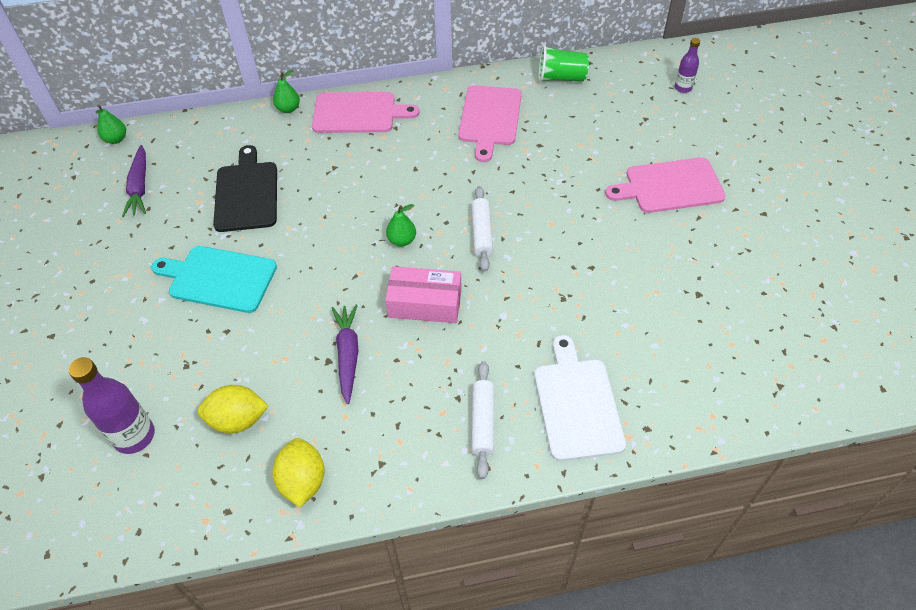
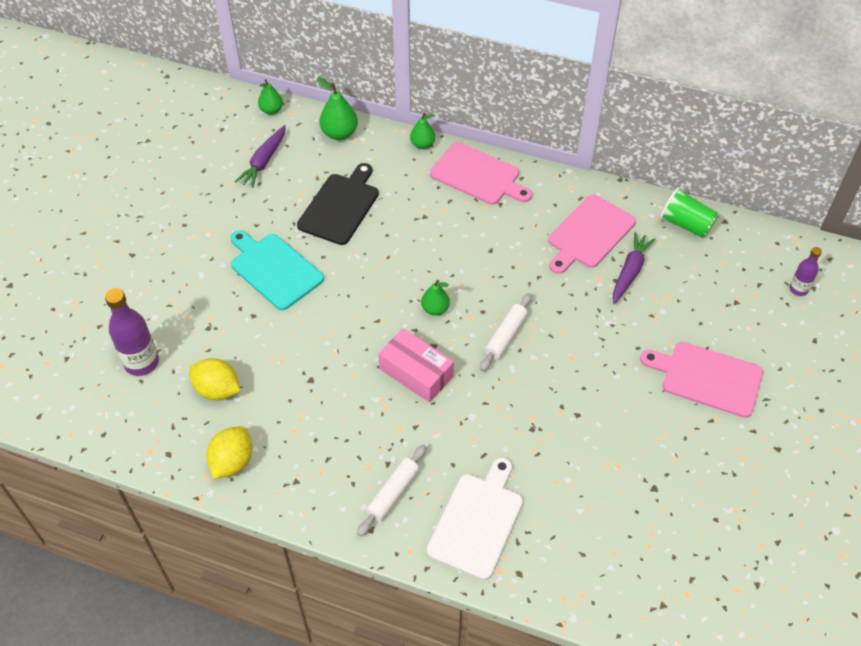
camera: 30 degrees right, 0 degrees up
(201, 132) = (339, 133): none -> green pear
(348, 355) = (328, 383): purple carrot -> purple carrot (629, 272)

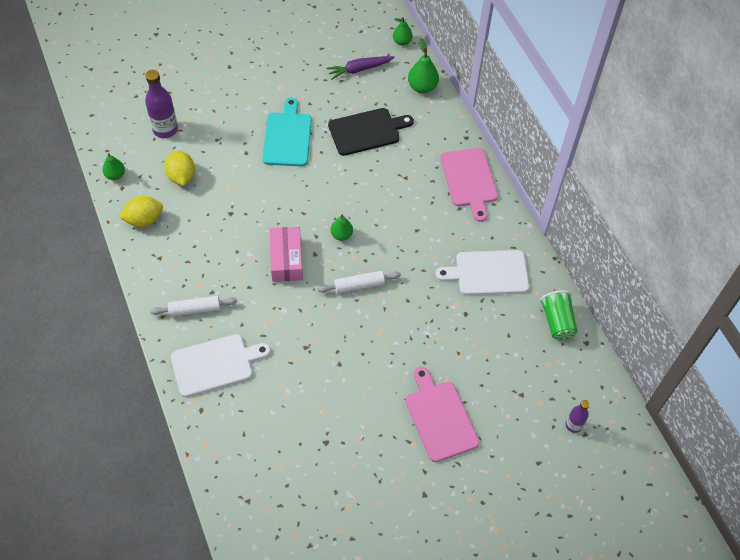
camera: 45 degrees right, 5 degrees up
(422, 144) = (461, 134): green pear -> green pear (115, 175)
(589, 234) = (488, 273): pink cutting board -> white cutting board
(629, 272) = (481, 317): purple carrot -> none

